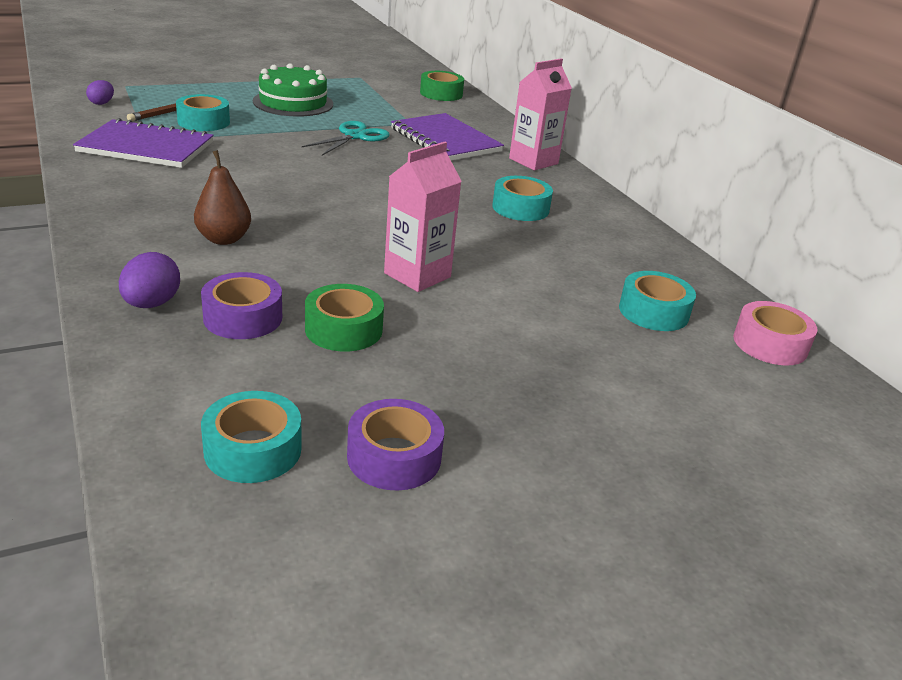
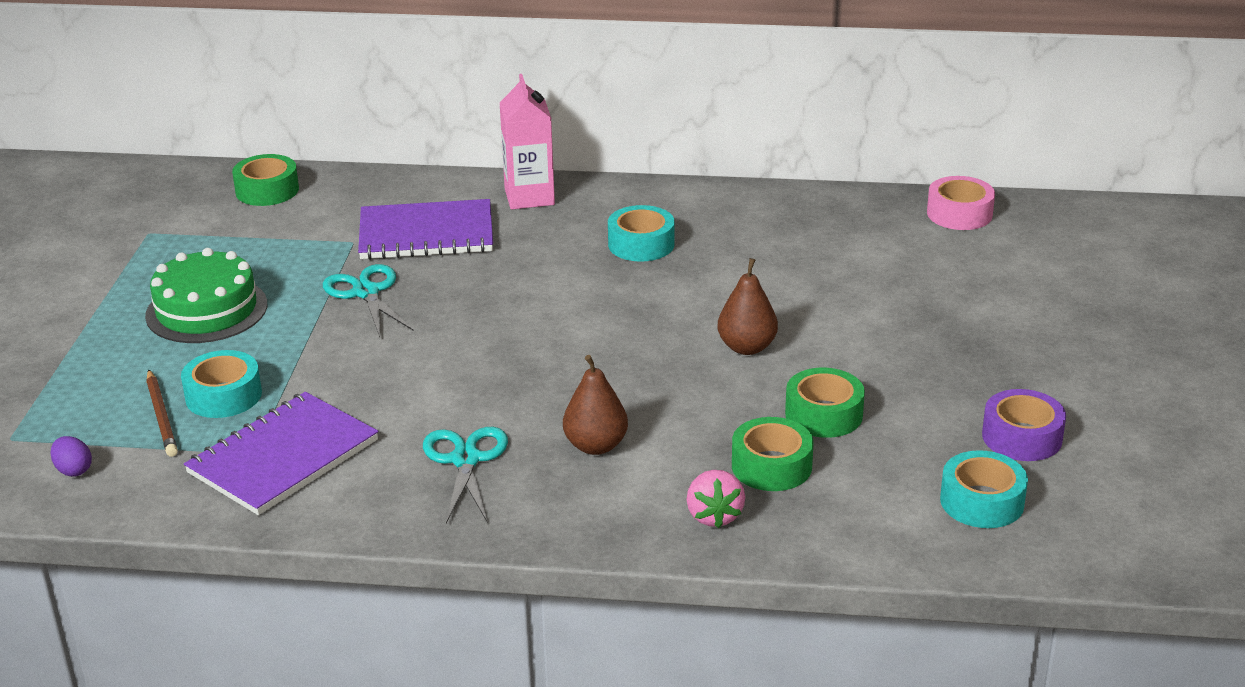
camera: 55 degrees left, 0 degrees up
(151, 304) = (714, 516): purple egg -> pink strawberry
(176, 198) = (465, 460): none -> turquoise scissors
(243, 317) = (771, 466): purple tape -> green tape
(417, 275) = (747, 347): pink carton -> brown pear
(653, 312) = (882, 247): turquoise tape -> none

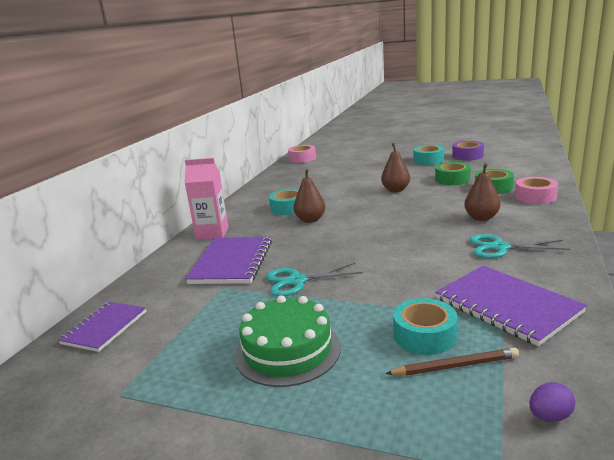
camera: 75 degrees left, 10 degrees down
(267, 190) = (105, 327): green tape -> purple notebook
(585, 273) = (310, 220): none -> brown pear
(714, 516) = (535, 197): pink strawberry -> pink tape
(982, 501) = (511, 161): turquoise tape -> turquoise tape (428, 160)

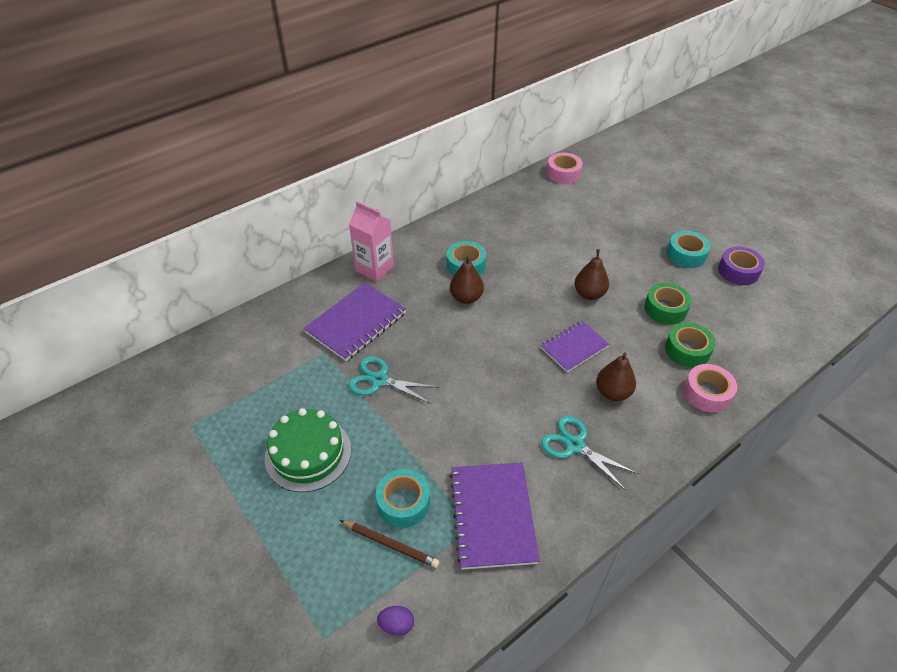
camera: 30 degrees right, 25 degrees up
(105, 327) = (223, 349): purple notebook -> purple notebook (574, 347)

